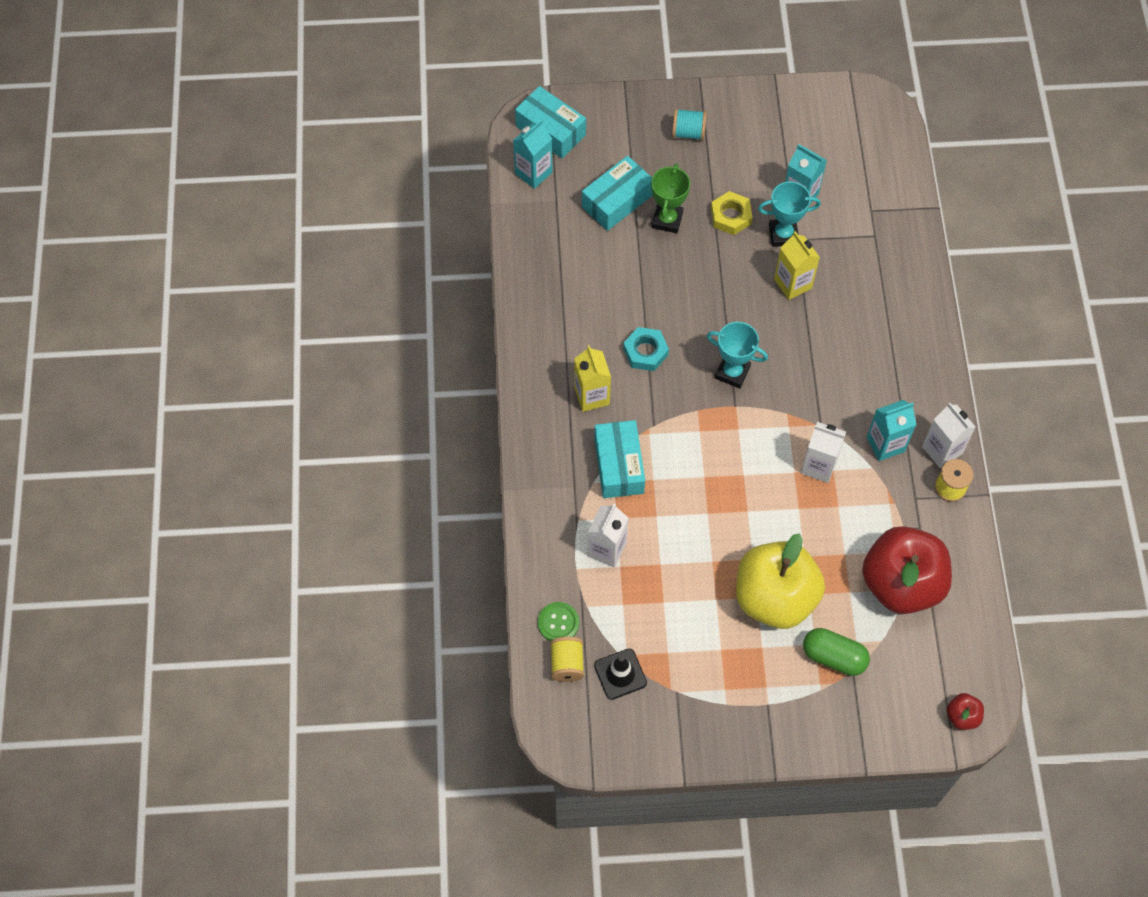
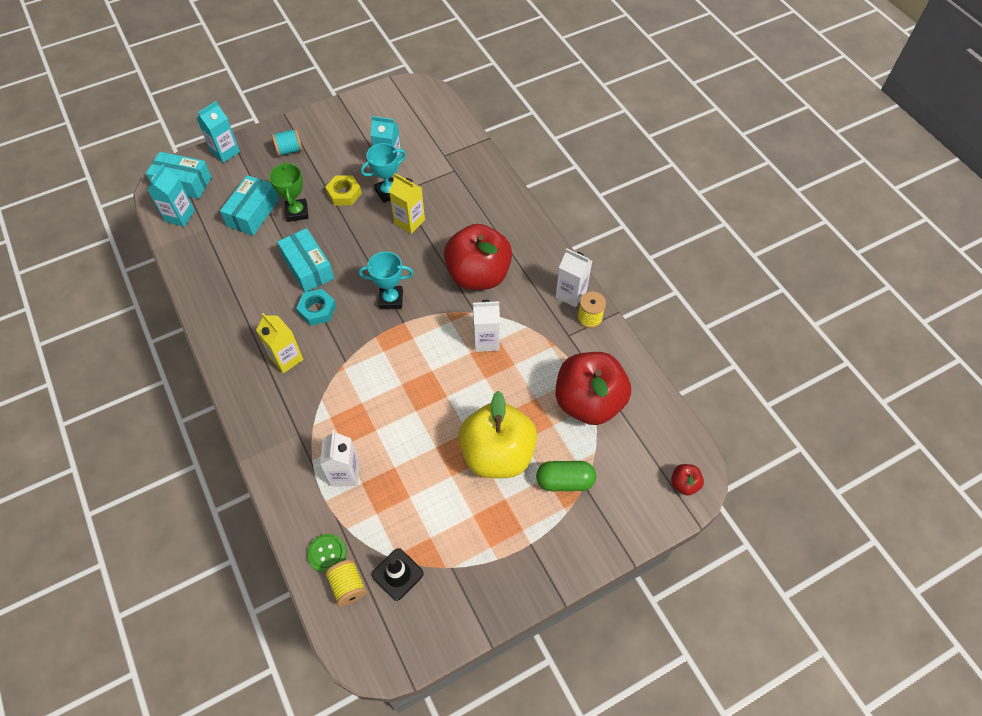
camera: 25 degrees left, 5 degrees down
(619, 465) = (329, 403): turquoise box -> turquoise box (308, 267)
(844, 383) = (478, 275): none -> red apple
(885, 444) = (528, 306): turquoise carton -> turquoise carton (225, 152)

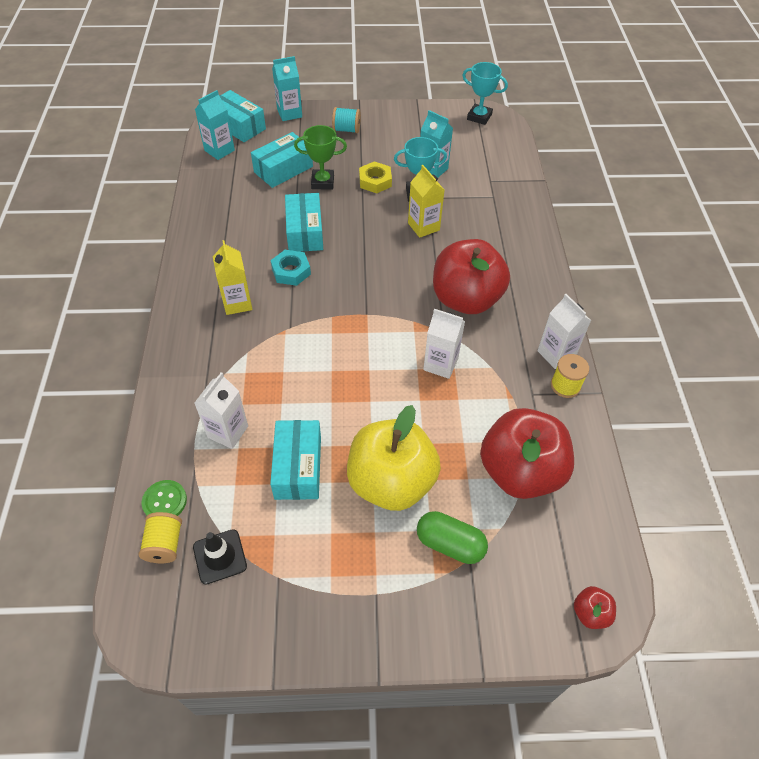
camera: 25 degrees right, 5 degrees down
(297, 212) = (322, 182): green trophy -> green trophy turned 75 degrees clockwise
(391, 299) = (366, 288): turquoise trophy -> turquoise trophy (479, 117)
(419, 476) = (298, 467): none -> turquoise box

